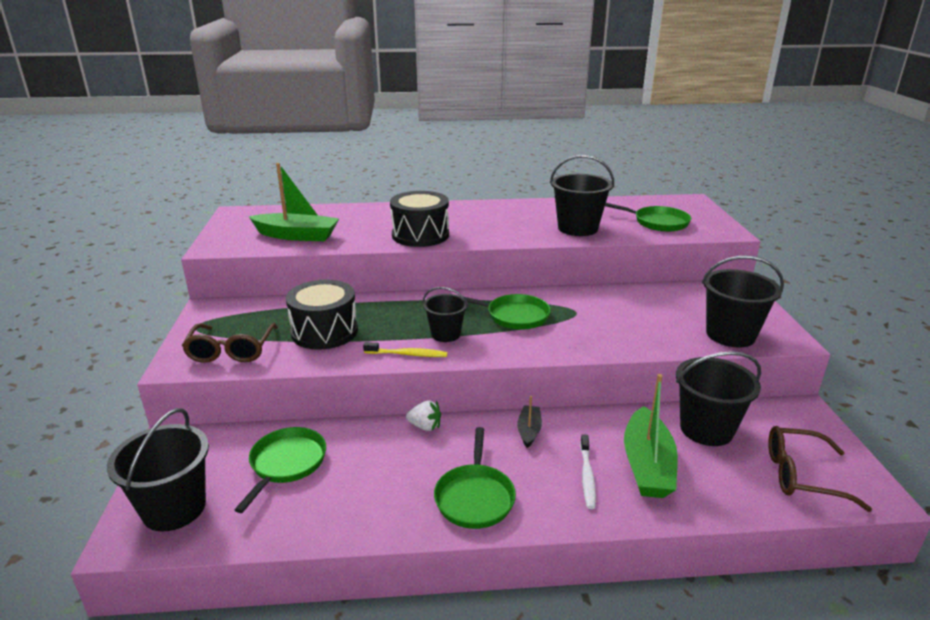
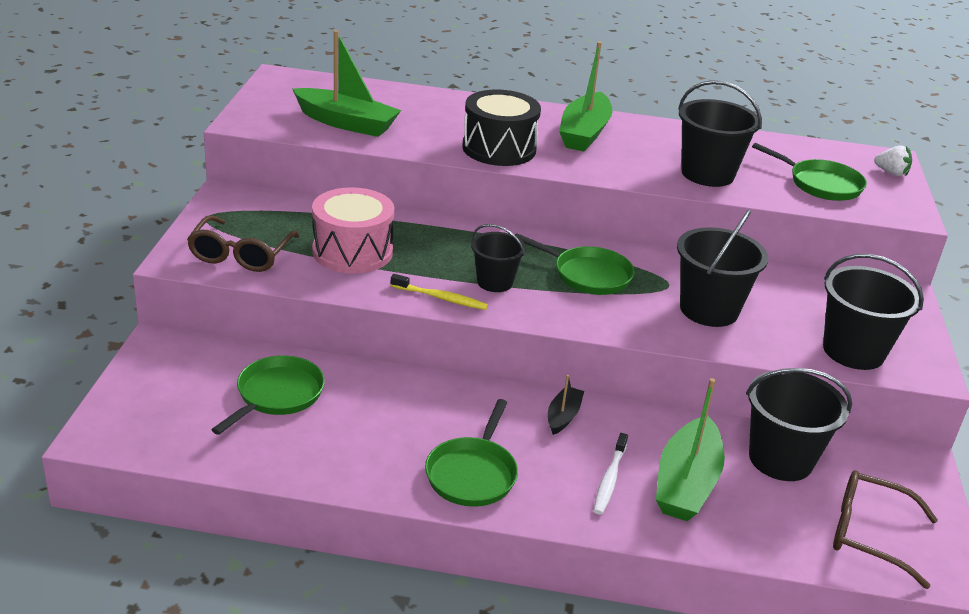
camera: 10 degrees right, 5 degrees up
(174, 508) = (151, 416): black bucket -> black bucket (709, 310)
(324, 332) = (352, 252): black drum -> pink drum
(425, 426) = (443, 386): white strawberry -> white strawberry (891, 173)
(478, 216) = (584, 133): none -> green boat

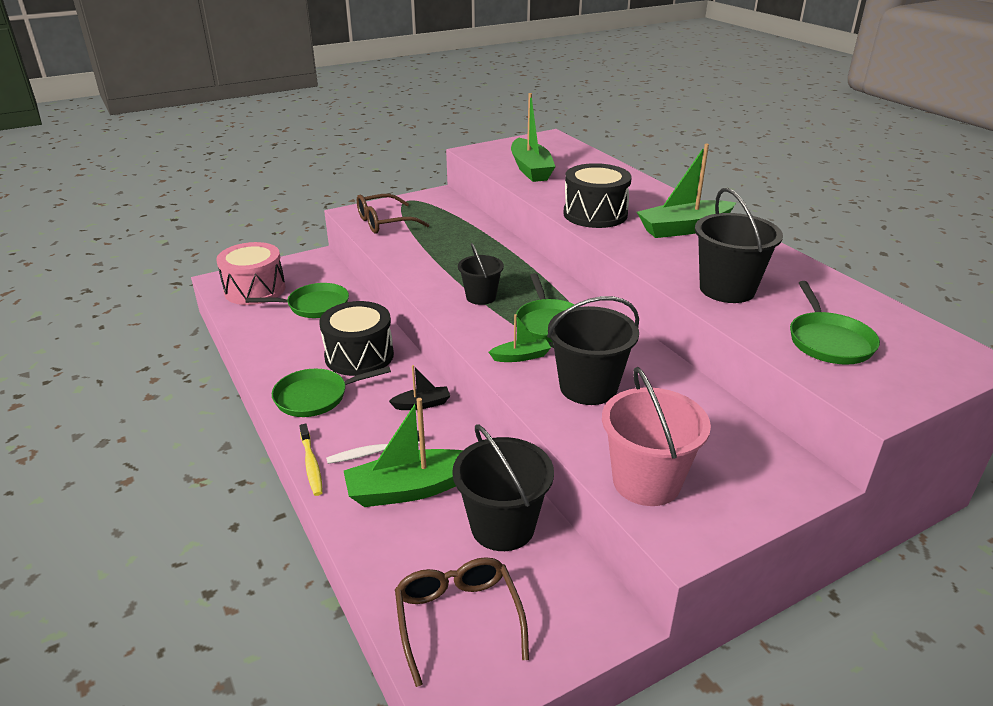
camera: 55 degrees right, 0 degrees up
(352, 252) = (439, 245): pink drum -> pink drum (255, 289)
(428, 413) = (359, 356): none -> black drum
(441, 298) = (432, 289): yellow toothbrush -> yellow toothbrush (311, 464)
(626, 315) = (521, 356): none -> green boat
(853, 351) = (646, 482): black bucket -> pink bucket
(891, 173) = (943, 369): white strawberry -> none

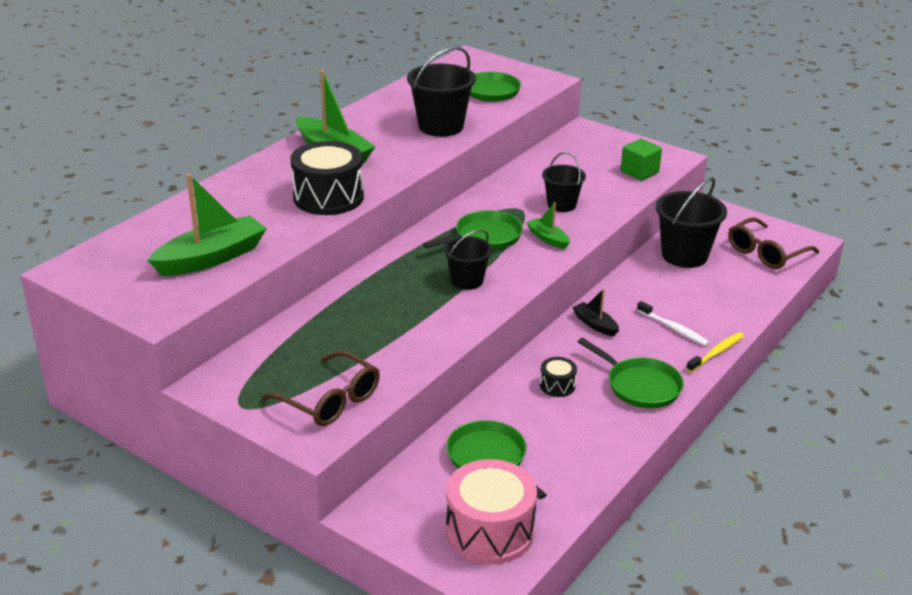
camera: 115 degrees left, 0 degrees up
(359, 356) = (557, 385): black drum -> black drum, size x0.47
(411, 489) = (691, 299): green boat -> none
(588, 387) = (561, 205): black bucket -> black bucket, size x0.62
(646, 482) = (639, 172): pink bucket -> green cube

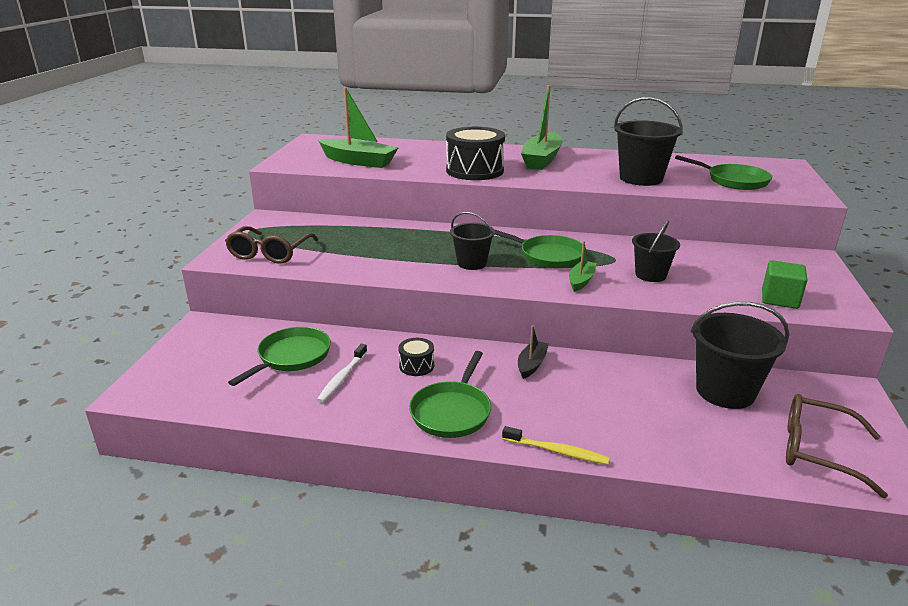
camera: 65 degrees right, 5 degrees down
(490, 531) = (197, 378): pink drum -> none
(673, 328) = (573, 412): white toothbrush -> white toothbrush (342, 378)

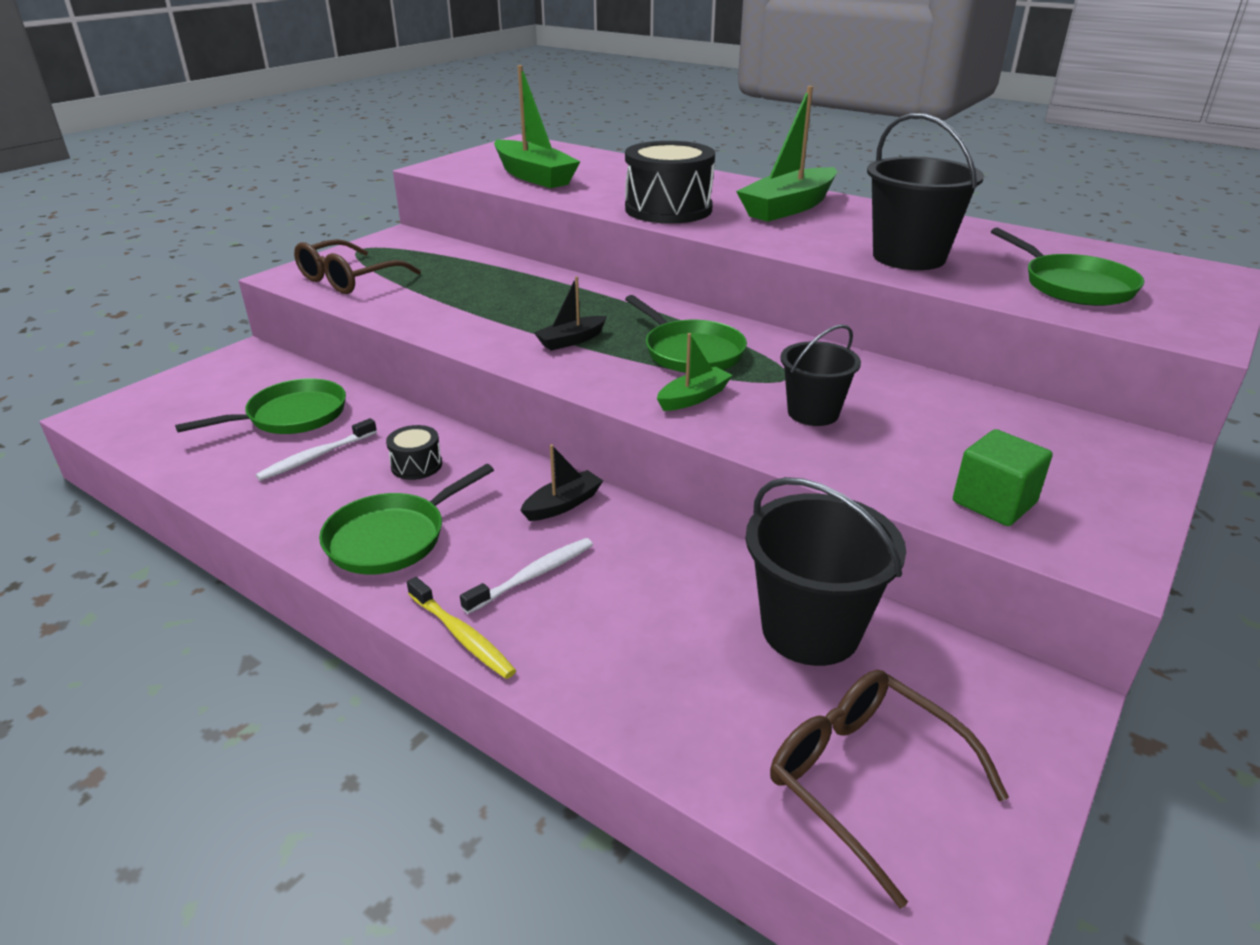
camera: 25 degrees right, 5 degrees up
(472, 263) = (571, 340): black bucket -> black boat
(559, 407) = (533, 576): none -> white toothbrush

